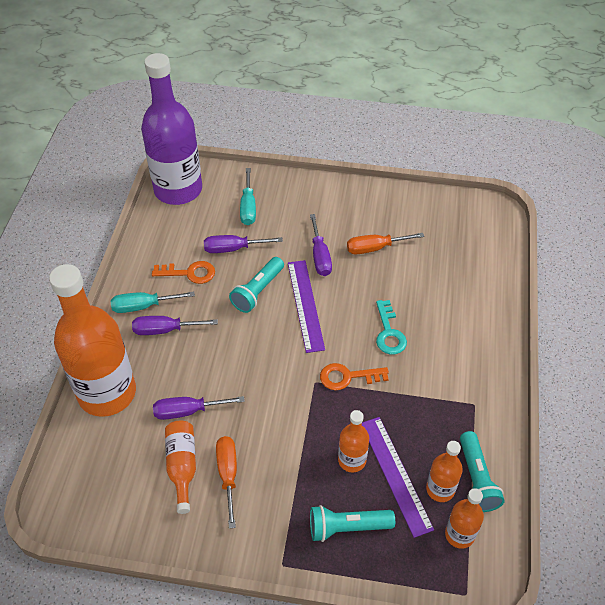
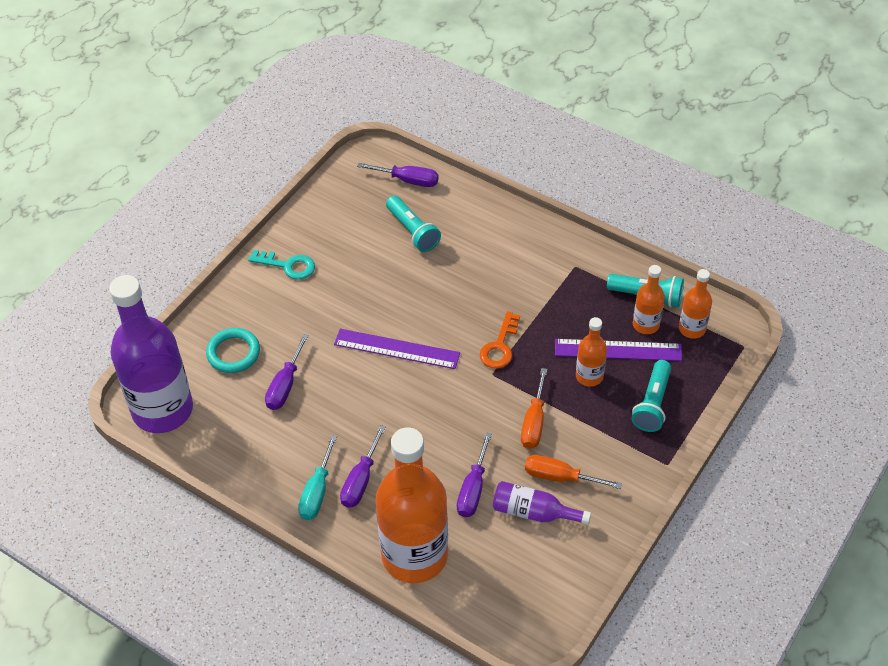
camera: 65 degrees left, 0 degrees up
(182, 466) = (533, 512): orange bottle -> purple bottle
(189, 273) = (295, 436): orange key -> none
(248, 207) = (233, 353): turquoise screwdriver -> turquoise ring
(257, 291) = (356, 383): turquoise flashlight -> turquoise flashlight (412, 231)
(320, 256) = (341, 314): purple screwdriver -> purple screwdriver (408, 180)
(375, 248) = (358, 266): orange screwdriver -> orange screwdriver (534, 422)
(389, 333) = (467, 296): turquoise key -> turquoise key (288, 265)

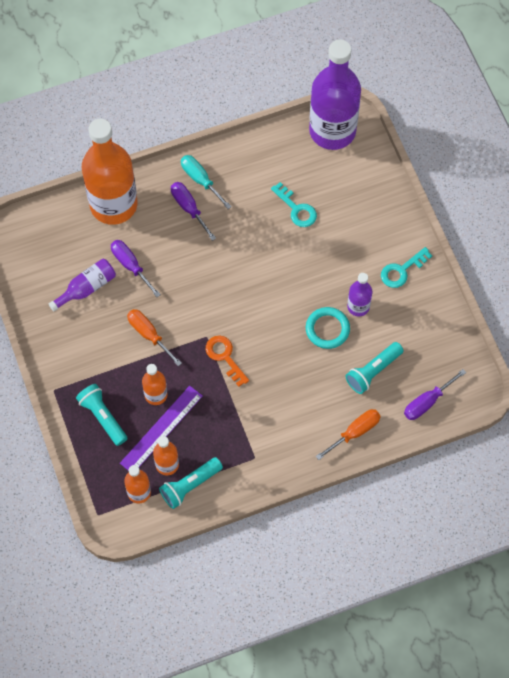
camera: 125 degrees right, 15 degrees up
(233, 353) = (348, 194): turquoise ring -> turquoise ring (327, 329)
(285, 385) = (296, 209): purple screwdriver -> turquoise key
(355, 276) = (358, 306): none -> purple bottle
(396, 349) = (273, 292): purple ruler -> none
(412, 231) = (373, 371): turquoise flashlight -> turquoise flashlight turned 45 degrees counterclockwise
(560, 477) = (97, 320): orange screwdriver -> orange screwdriver (355, 432)

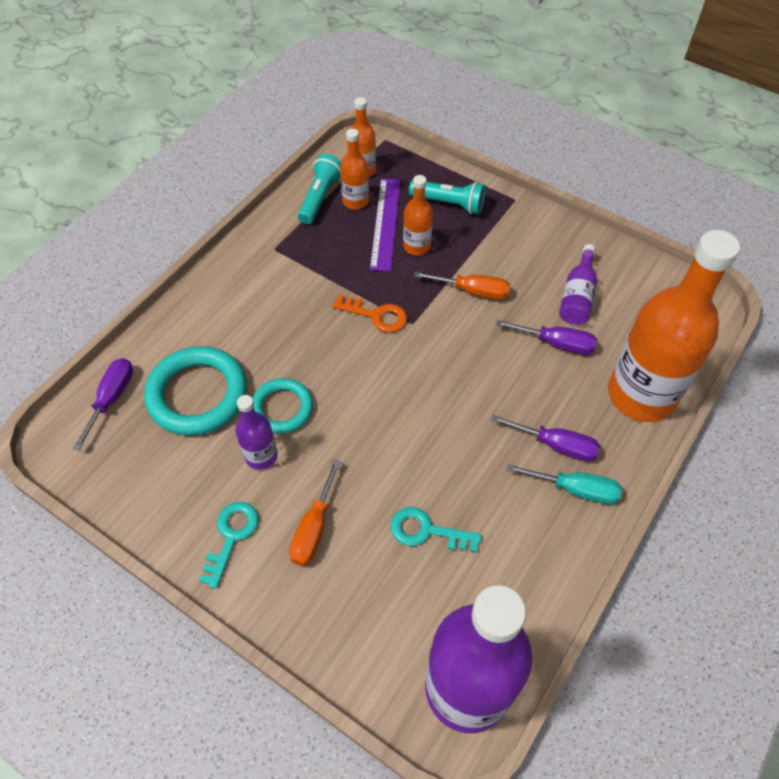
camera: 145 degrees right, 10 degrees down
(355, 432) = (181, 324): orange screwdriver -> orange screwdriver (313, 528)
(373, 371) = (197, 394): turquoise flashlight -> turquoise ring

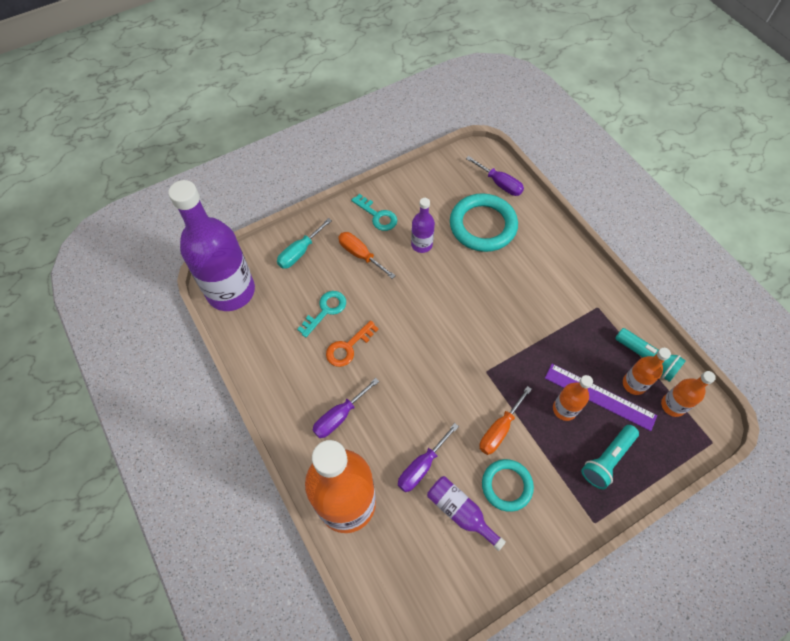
camera: 115 degrees right, 5 degrees up
(282, 408) = (450, 266): turquoise ring -> turquoise ring (506, 485)
(376, 315) = (504, 350): orange key -> orange key (348, 347)
(575, 489) = (302, 410): turquoise screwdriver -> turquoise screwdriver (300, 252)

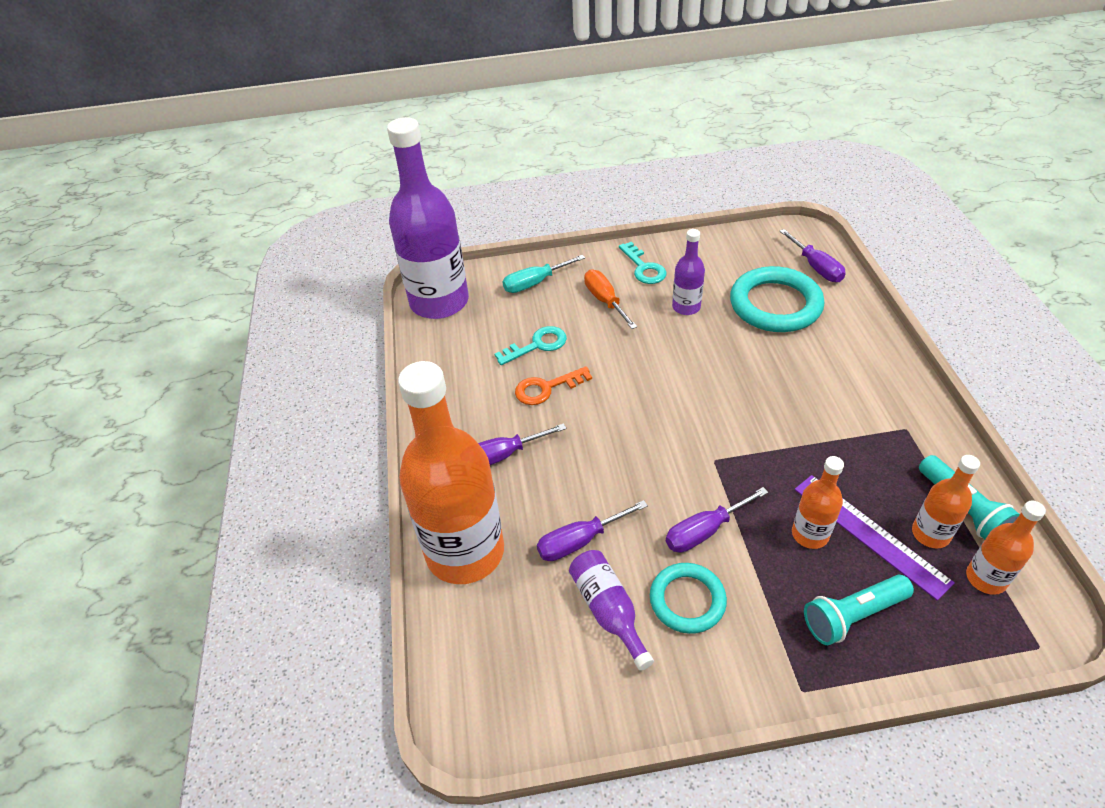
camera: 25 degrees right, 15 degrees down
(499, 430) = (704, 531): orange screwdriver -> purple screwdriver

